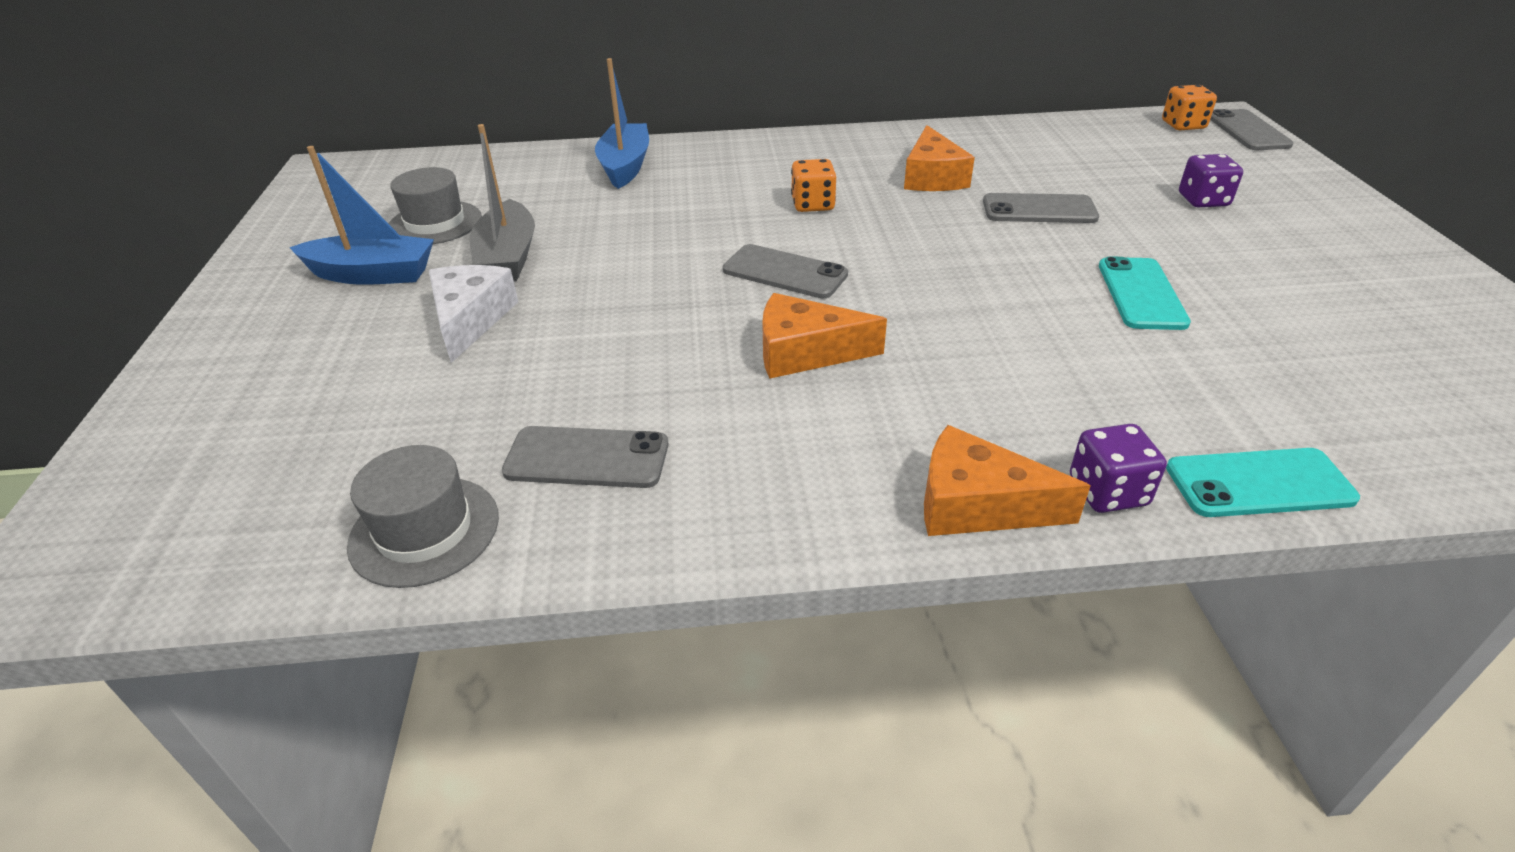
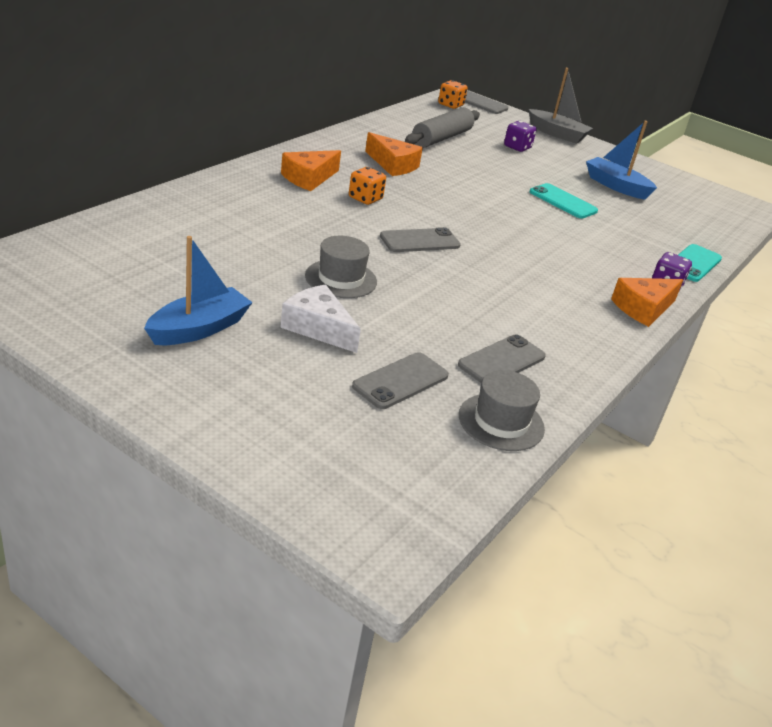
camera: 55 degrees left, 5 degrees down
(435, 223) = (165, 282): grey hat -> grey hat (341, 279)
(508, 257) = (262, 286): grey boat -> grey boat (557, 134)
(625, 166) = (212, 204): blue boat -> blue boat (616, 186)
(805, 352) = (496, 276): orange cheese -> orange cheese (309, 178)
(1039, 210) = (467, 171): grey phone -> grey phone (401, 381)
(1080, 162) = (442, 138): none -> grey rolling pin

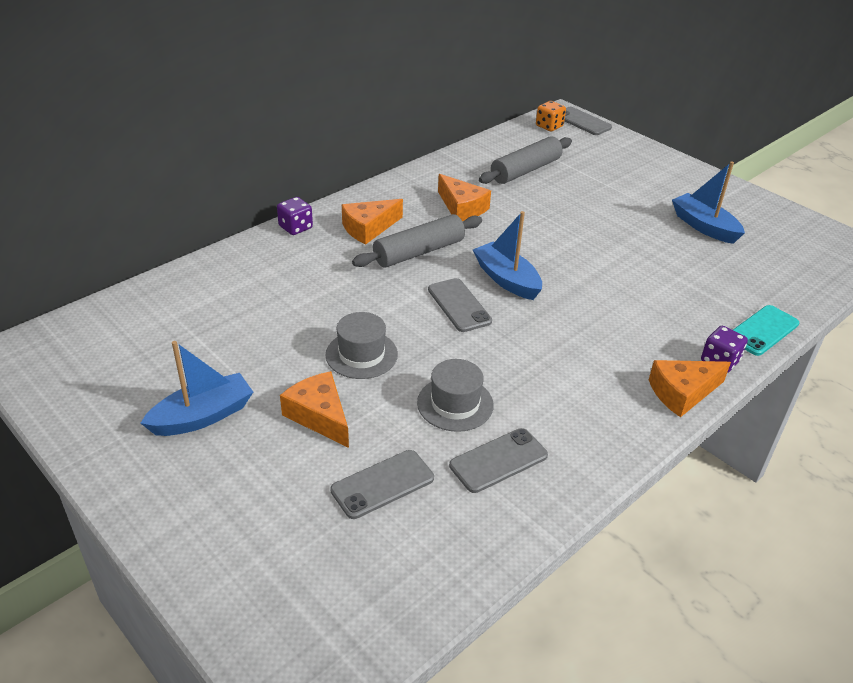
camera: 15 degrees right, 5 degrees up
(318, 328) = (319, 416): white cheese -> orange cheese
(365, 198) = (419, 252): orange dice -> grey rolling pin
(419, 241) = (459, 305): grey phone -> grey phone turned 75 degrees clockwise
(456, 222) = (506, 279): none -> blue boat
(501, 422) = (472, 540): grey hat -> grey hat (455, 404)
(517, 147) = (606, 178): purple dice -> purple dice (295, 227)
(557, 134) = (657, 158): grey boat -> none
(562, 201) = (634, 249): turquoise phone -> none

